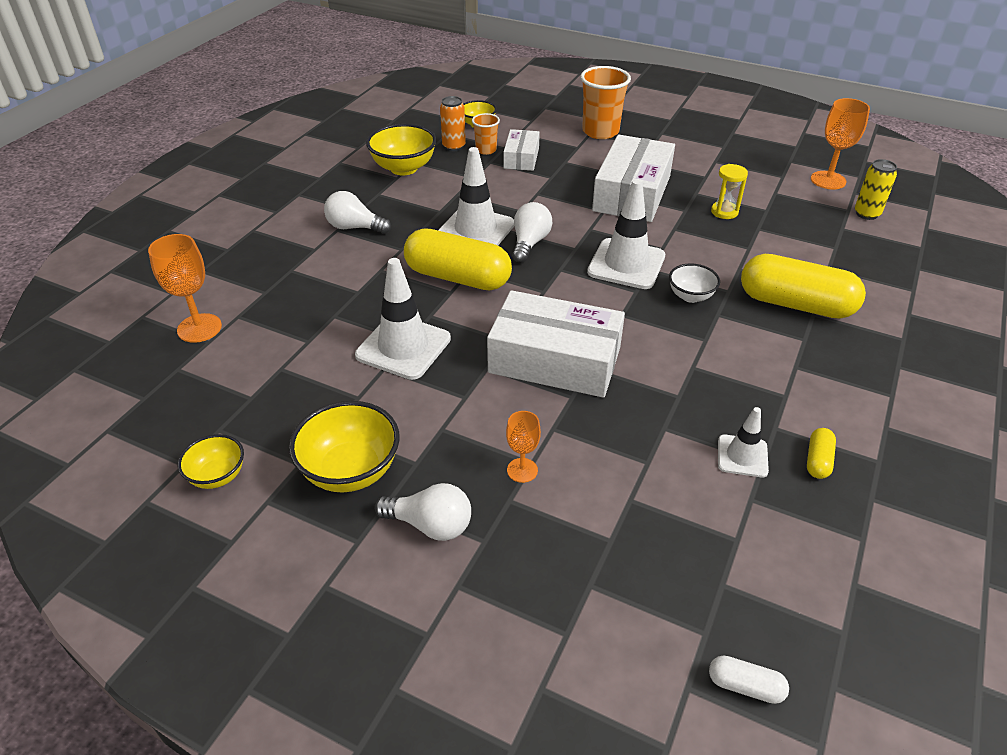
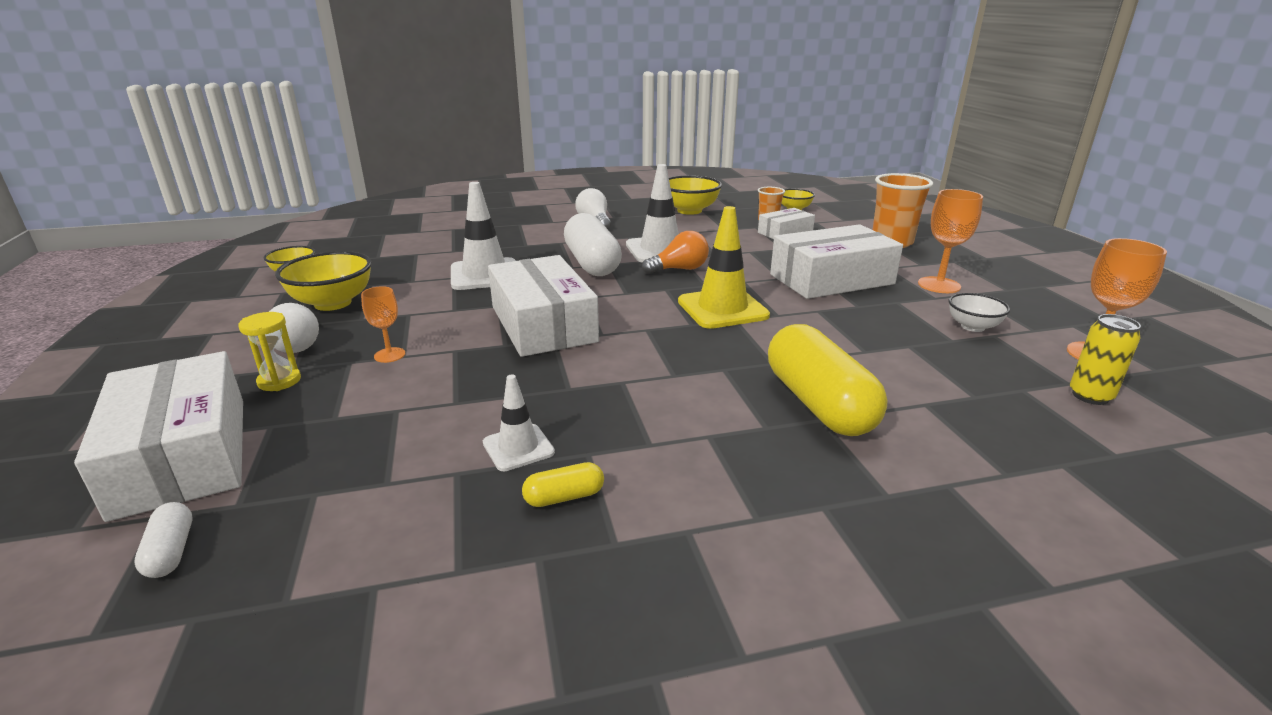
camera: 50 degrees right, 15 degrees down
(199, 328) = (428, 225): orange goblet -> orange goblet (939, 285)
(454, 146) = (749, 213): orange can -> none
(458, 277) = (592, 263): yellow capsule -> white capsule
(529, 243) = (679, 269): white light bulb -> orange light bulb
(595, 655) = (182, 455): none -> white box
(626, 264) = (722, 309): white traffic cone -> yellow traffic cone
(690, 296) = (728, 348): white bowl -> white bowl (972, 327)
(724, 212) = (897, 322): yellow hourglass -> yellow hourglass (279, 381)

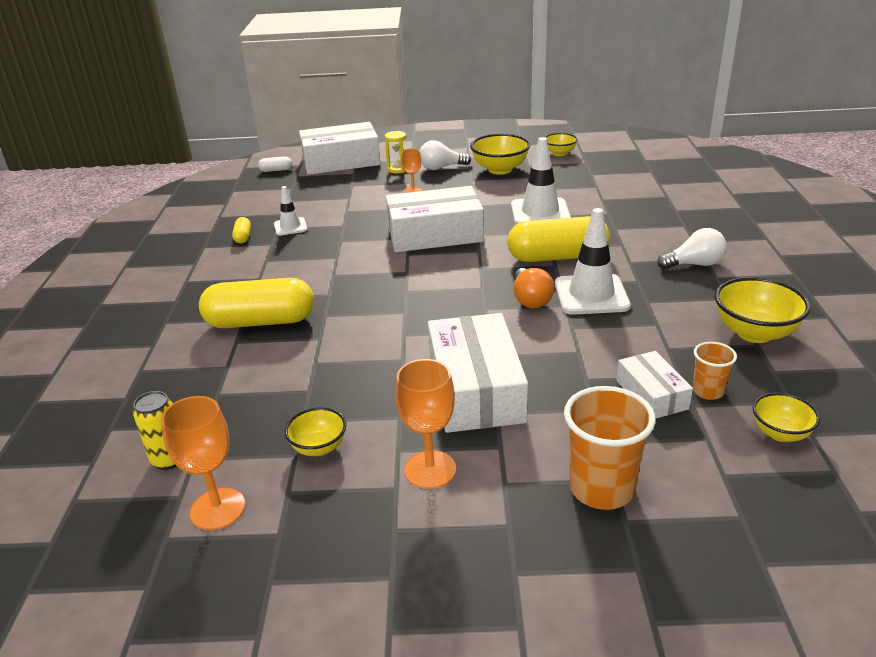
camera: 105 degrees right, 5 degrees up
(592, 263) = (557, 257): white capsule -> yellow capsule
(722, 309) = (428, 309): yellow traffic cone -> none
(972, 327) = (319, 447): white bowl -> yellow bowl

